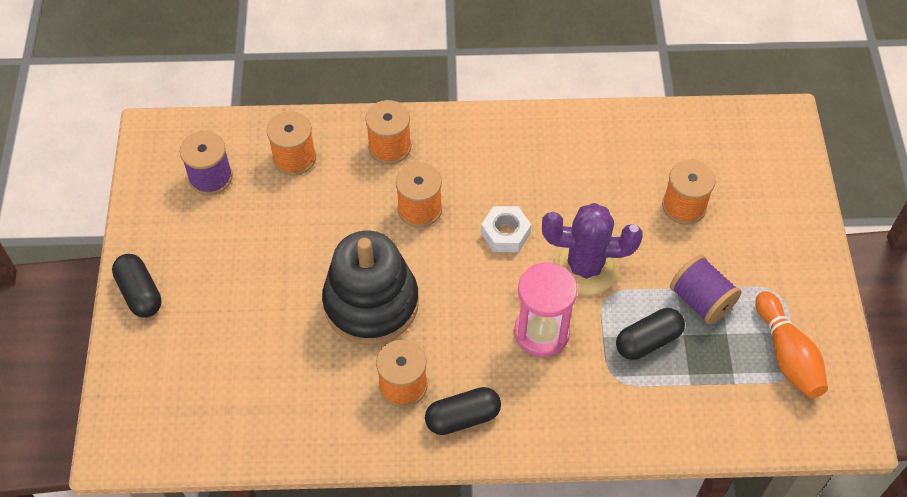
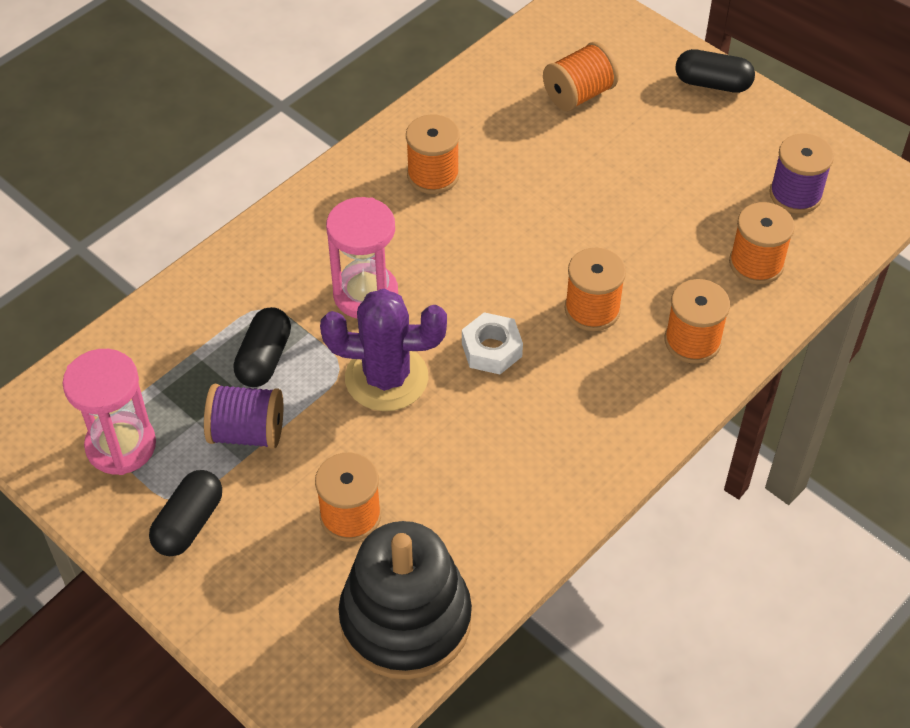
camera: 135 degrees right, 5 degrees down
(231, 364) = (578, 95): none -> orange spool
(371, 303) = (532, 208): black stacking toy -> black stacking toy (405, 620)
(462, 417) = (360, 189): black capsule -> black capsule (189, 523)
(585, 267) = (386, 378): purple cactus -> purple cactus turned 45 degrees clockwise
(787, 355) = (121, 446): orange bowling pin -> pink hourglass

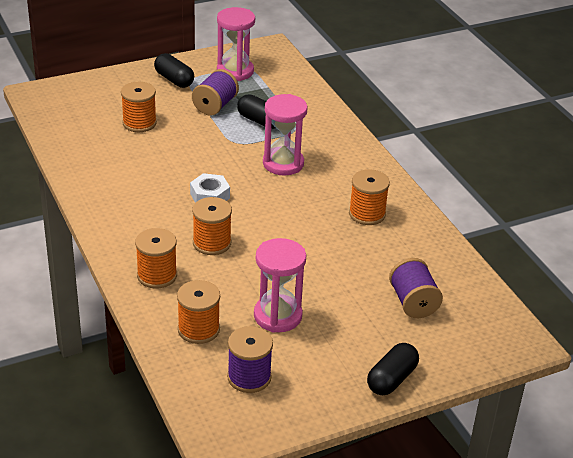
camera: 110 degrees right, 15 degrees down
(386, 378) = (217, 155): purple cactus -> none
(405, 620) = (67, 123): black stacking toy -> none
(578, 95) = (413, 302): orange spool -> purple spool
(682, 201) = (277, 316): none -> pink hourglass

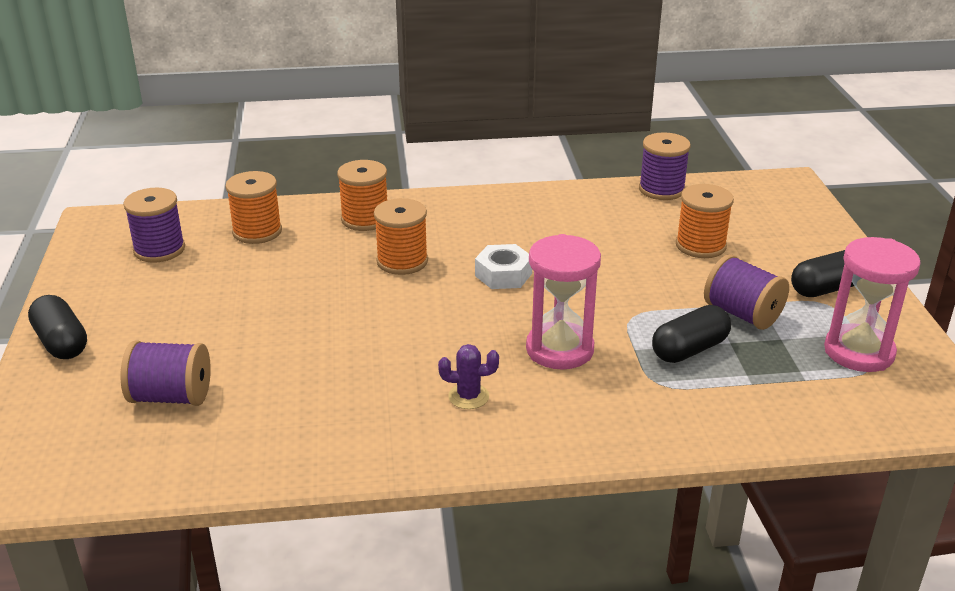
camera: 110 degrees right, 5 degrees down
(62, 143) = (661, 189): none -> purple spool
(277, 316) = (236, 284): pink hourglass -> none
(344, 188) = (468, 396): none -> purple cactus
(367, 214) = (393, 404): orange spool -> none

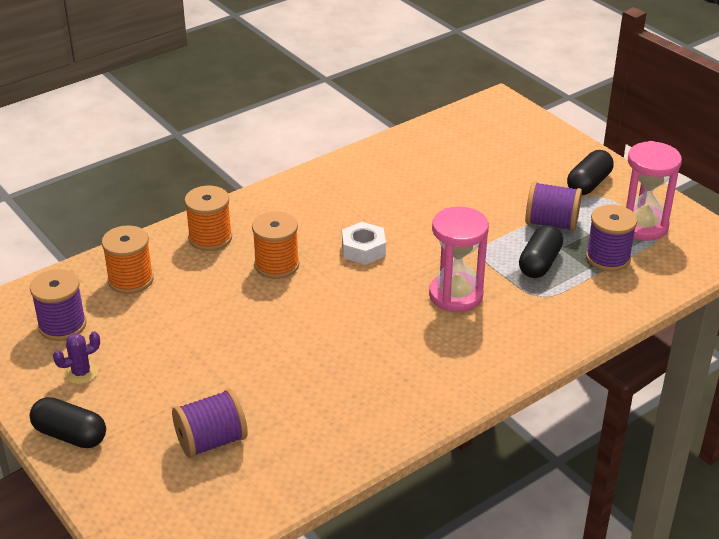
camera: 30 degrees left, 5 degrees up
(468, 396) = (426, 354): purple cactus -> purple cactus (81, 373)
(661, 189) = (414, 136): purple spool -> purple spool (607, 258)
(700, 245) = (481, 177): orange spool -> none

